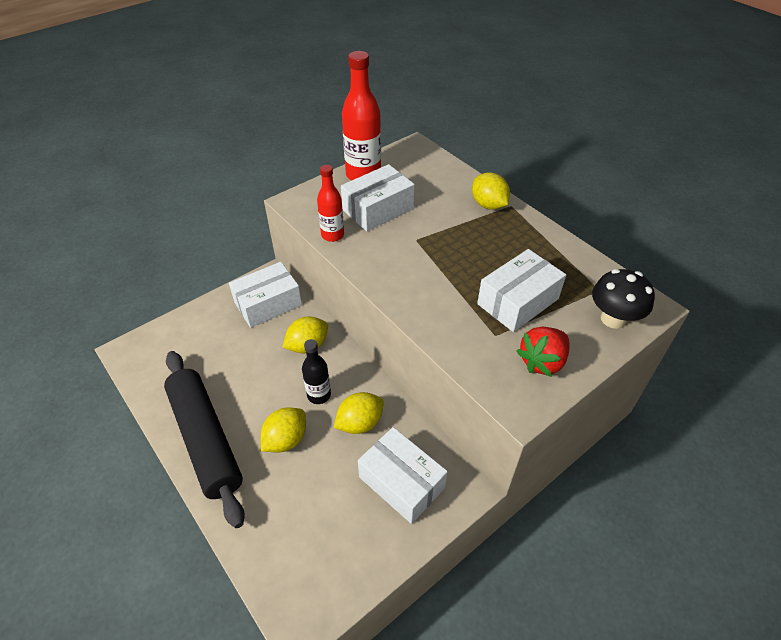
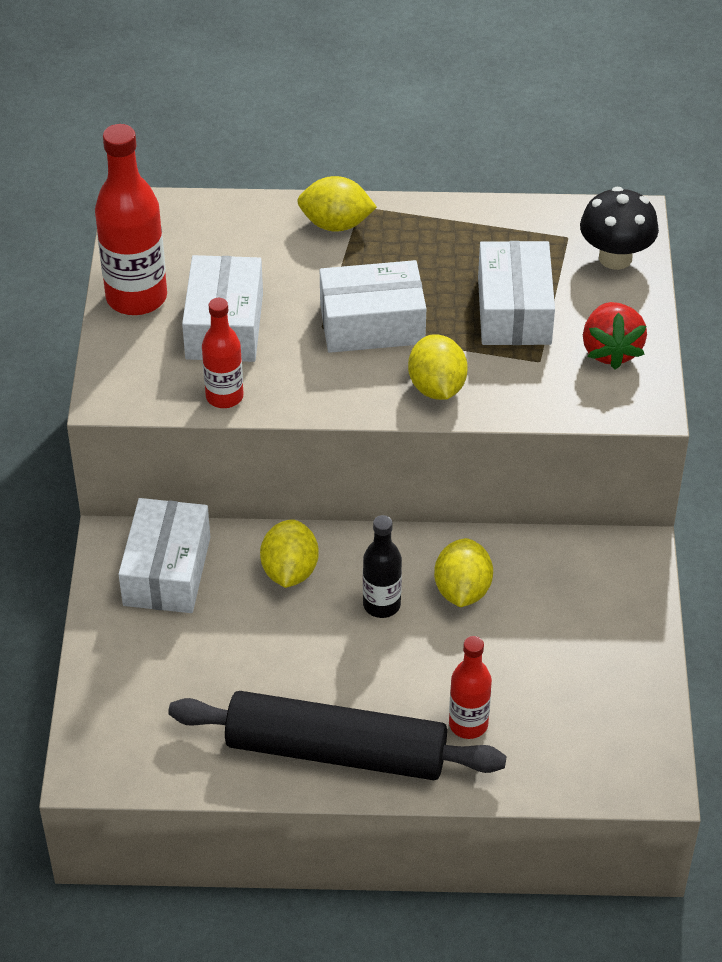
camera: 50 degrees left, 0 degrees up
(269, 488) = (468, 724): none -> red bottle
(286, 439) = (416, 673): yellow lemon -> yellow lemon (437, 387)
(401, 482) = (576, 601): white box -> white box (372, 324)

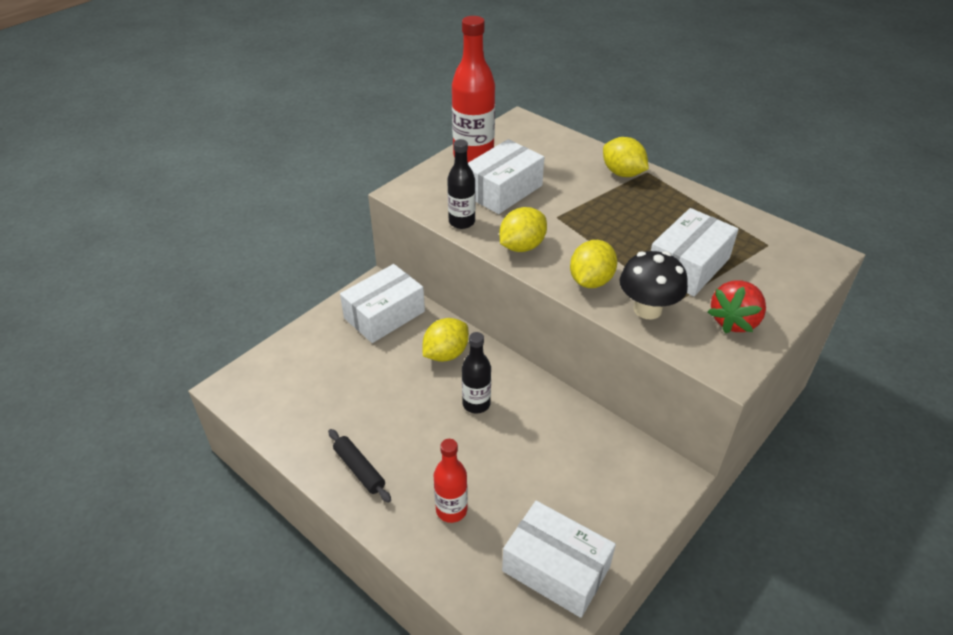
camera: 40 degrees right, 5 degrees down
(224, 396) = (462, 222): red bottle -> black bottle
(336, 751) = (359, 469): black rolling pin -> black rolling pin, size x0.42
(372, 324) = (588, 229): white box -> white box (556, 569)
(462, 590) = (532, 426): yellow lemon -> yellow lemon (522, 246)
(615, 258) = (792, 271): black mushroom -> black mushroom (647, 309)

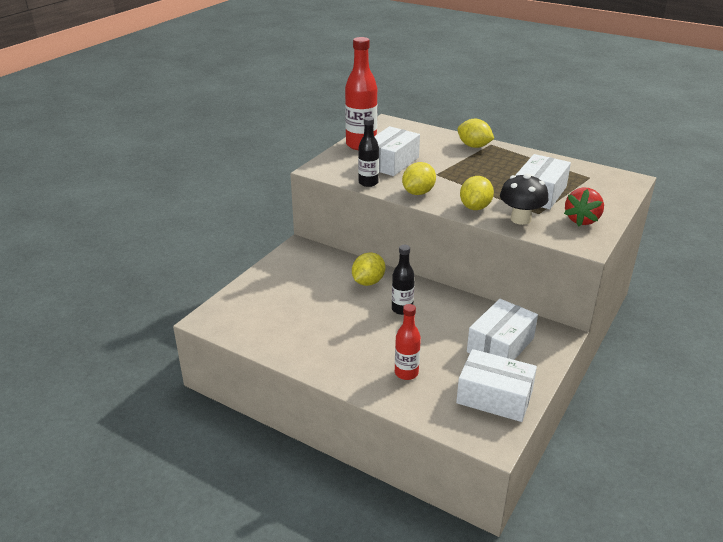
camera: 10 degrees left, 10 degrees down
(359, 469) = (328, 357): black rolling pin -> none
(384, 315) = (312, 263): white box -> white box (500, 345)

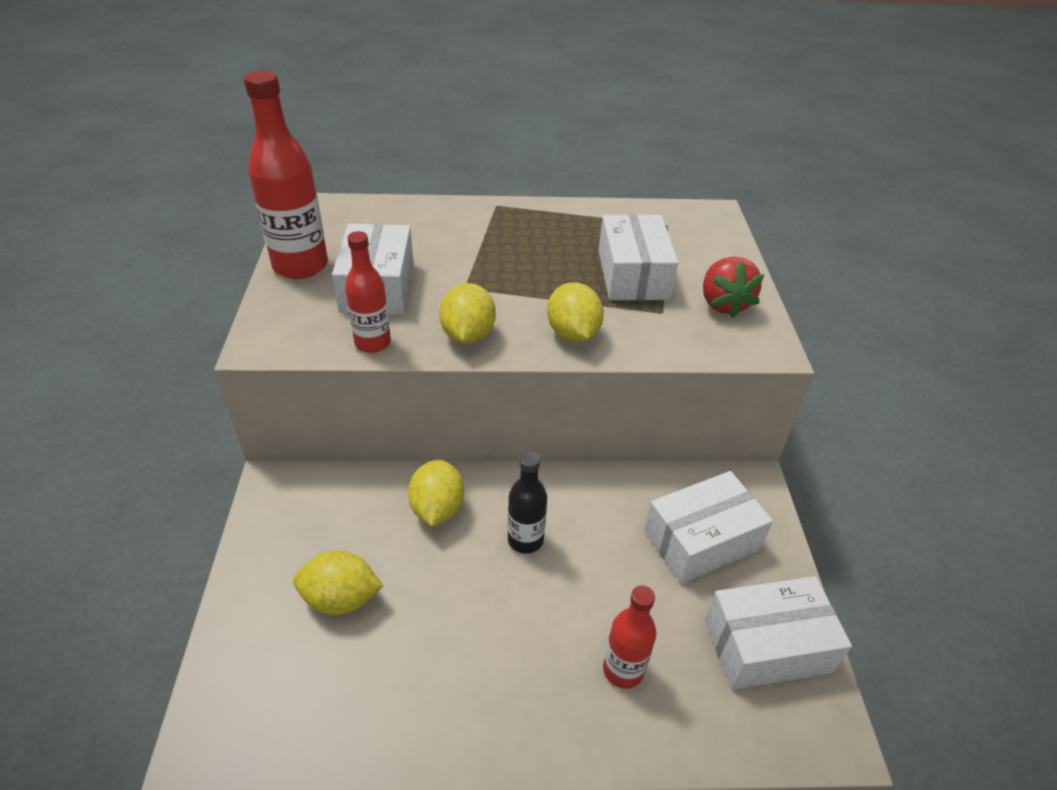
camera: 35 degrees left, 10 degrees up
(368, 183) = (373, 343): black bottle -> red bottle
(474, 146) = (476, 216): yellow lemon -> yellow lemon (341, 599)
(500, 345) = (701, 540): white box -> white box turned 60 degrees clockwise
(520, 219) = (650, 333): black mushroom -> none

